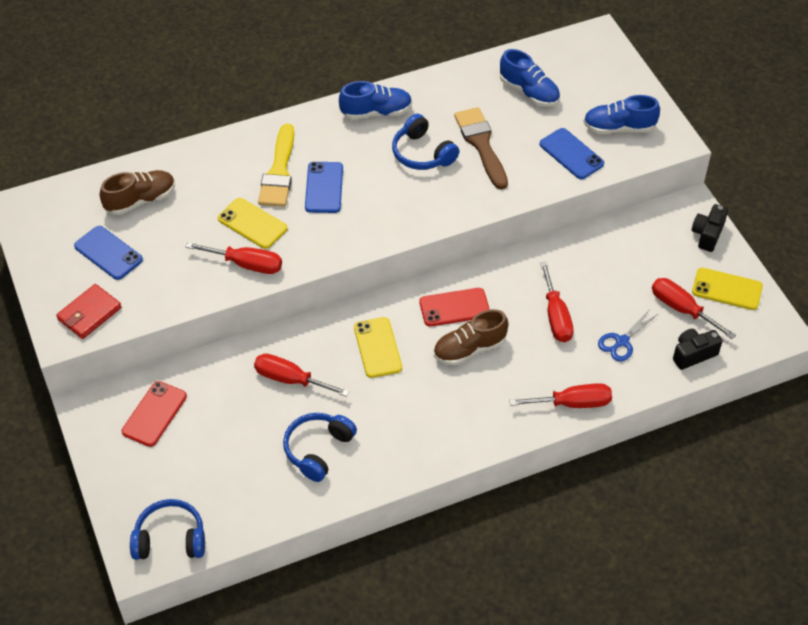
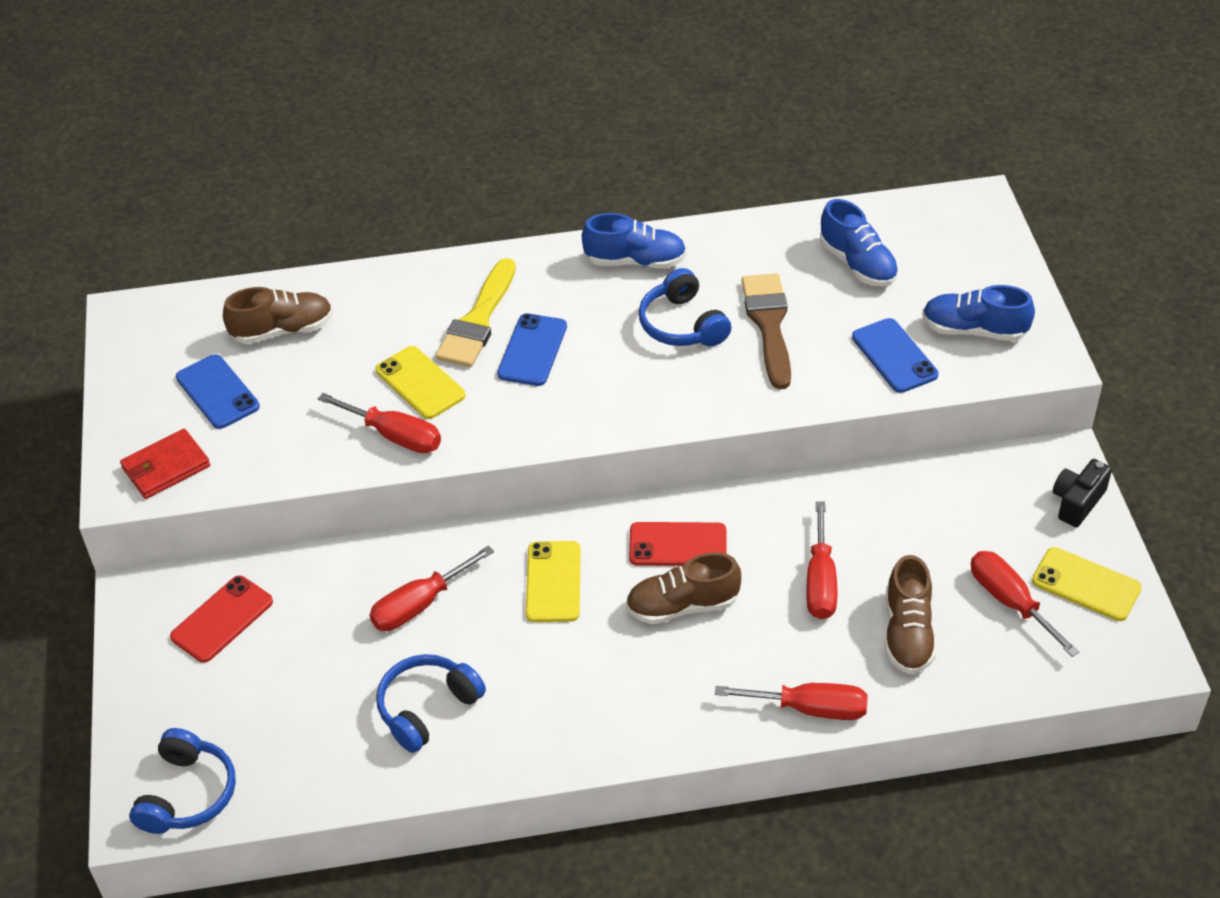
camera: 15 degrees right, 5 degrees down
(170, 539) = (187, 794): blue headphones -> blue headphones turned 90 degrees clockwise
(290, 379) = (419, 605): red screwdriver -> red screwdriver turned 75 degrees counterclockwise
(622, 341) = (907, 633): blue scissors -> brown shoe
(693, 354) = (1009, 670): black camera -> none

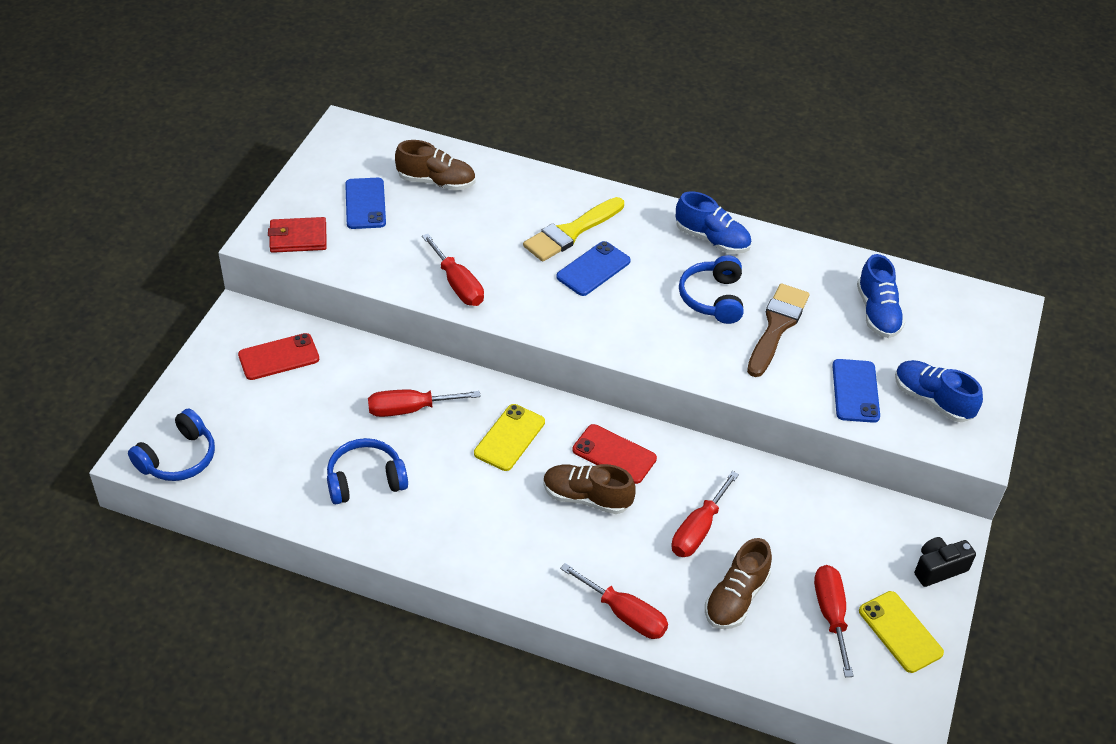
camera: 25 degrees right, 0 degrees up
(420, 383) = (500, 257): yellow phone -> none

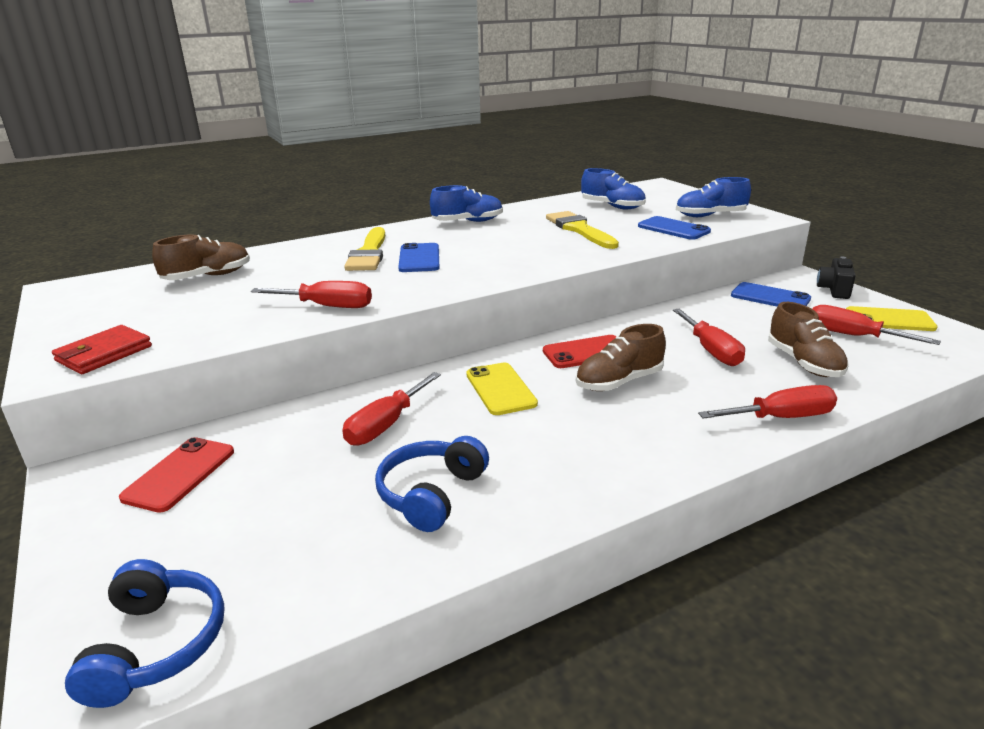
camera: 45 degrees left, 20 degrees down
(365, 204) = (153, 310): blue phone -> blue phone (770, 297)
(713, 298) = (521, 237): blue headphones -> none
(777, 326) = (579, 230): brown brush -> yellow brush

